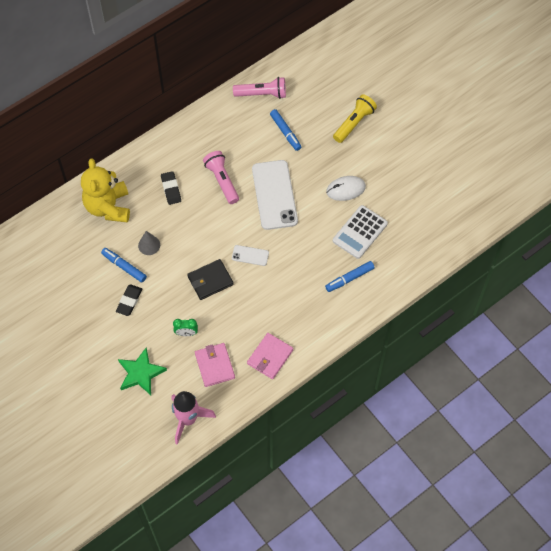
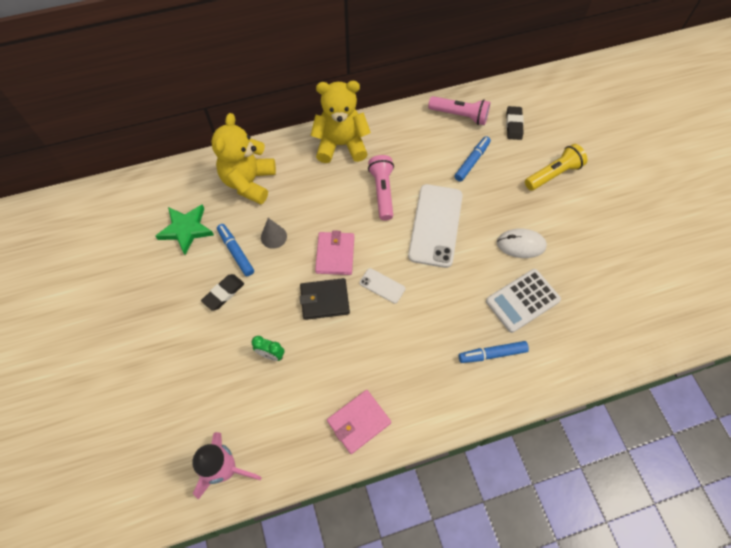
camera: 20 degrees right, 0 degrees up
(140, 373) = (197, 386): green star -> green star (186, 229)
(171, 189) = (323, 184): black eraser -> black eraser (514, 125)
(172, 151) = (341, 145): none -> yellow teddy bear
(215, 365) = (287, 409): pink wallet -> pink wallet (335, 254)
(285, 132) = (472, 161): blue marker -> blue marker turned 135 degrees counterclockwise

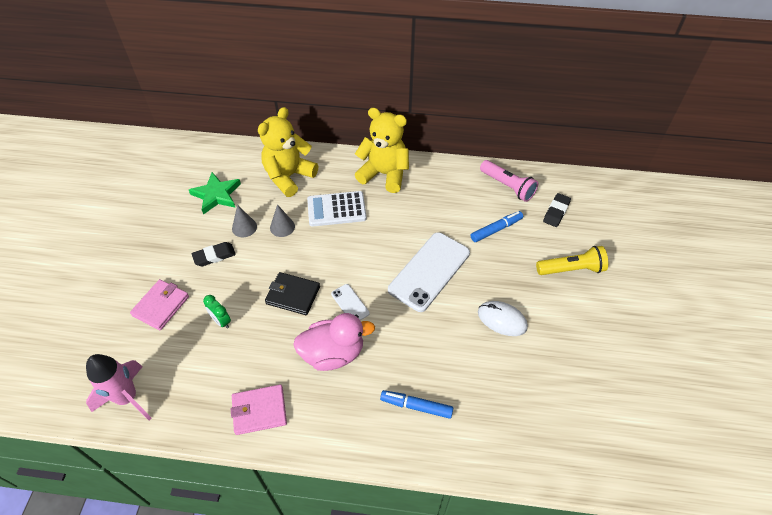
camera: 25 degrees right, 10 degrees down
(236, 252) = (244, 227): blue marker -> grey cone
(335, 254) = (325, 261): pink wallet -> pink wallet (161, 306)
(382, 192) = (397, 225): pink flashlight -> none
(394, 339) = (333, 353): none -> pink duck
(522, 300) = (474, 371): white calculator -> white calculator (336, 209)

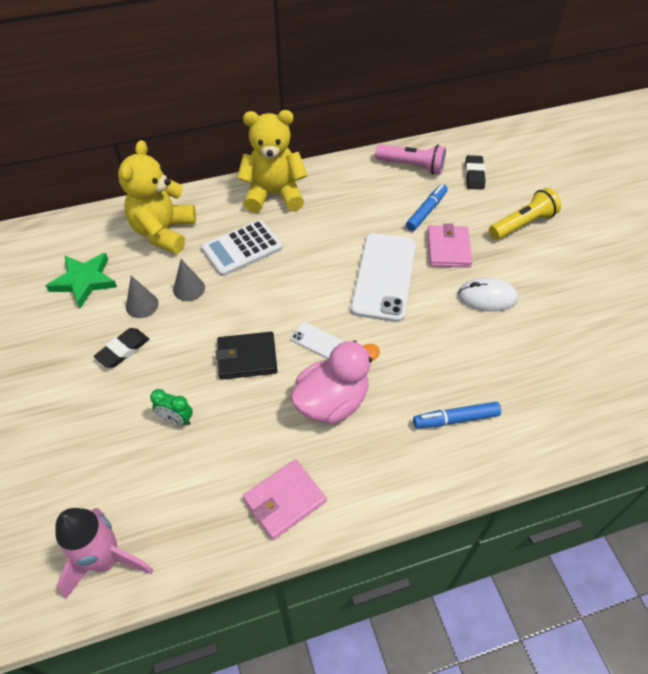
camera: 25 degrees left, 0 degrees up
(161, 306) = (87, 433): pink wallet -> pink wallet (448, 249)

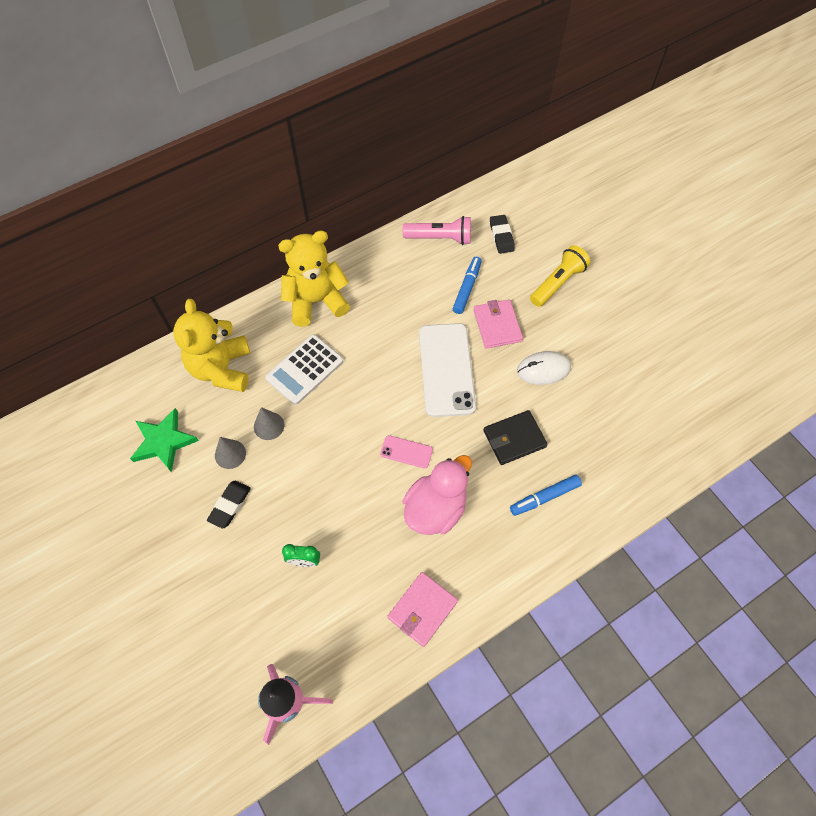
camera: 15 degrees left, 10 degrees up
(247, 357) = (347, 484): black wallet -> black wallet (514, 439)
(318, 341) = (406, 452): white phone -> pink phone

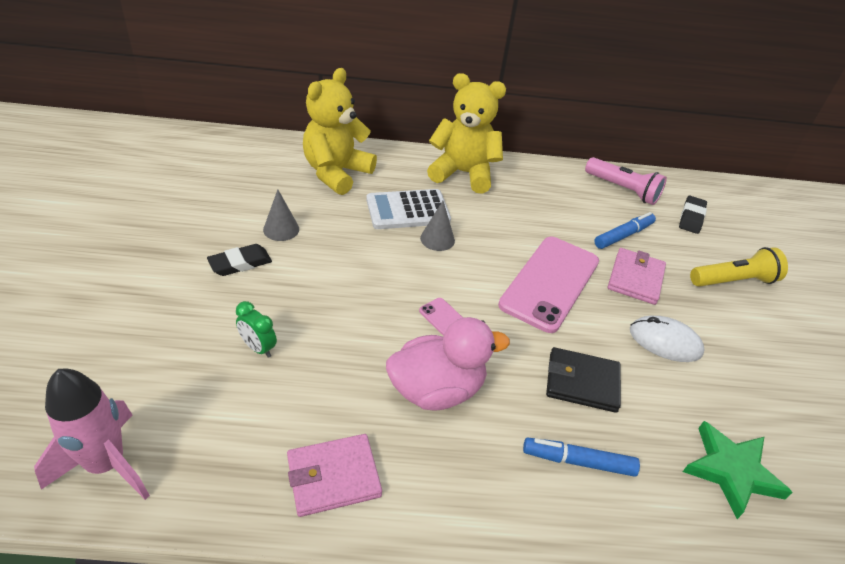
camera: 30 degrees right, 20 degrees down
(164, 442) = (237, 191): green star -> green star (731, 471)
(269, 426) = (335, 229): grey cone -> grey cone (437, 239)
(446, 369) = (550, 283): white phone -> pink phone

